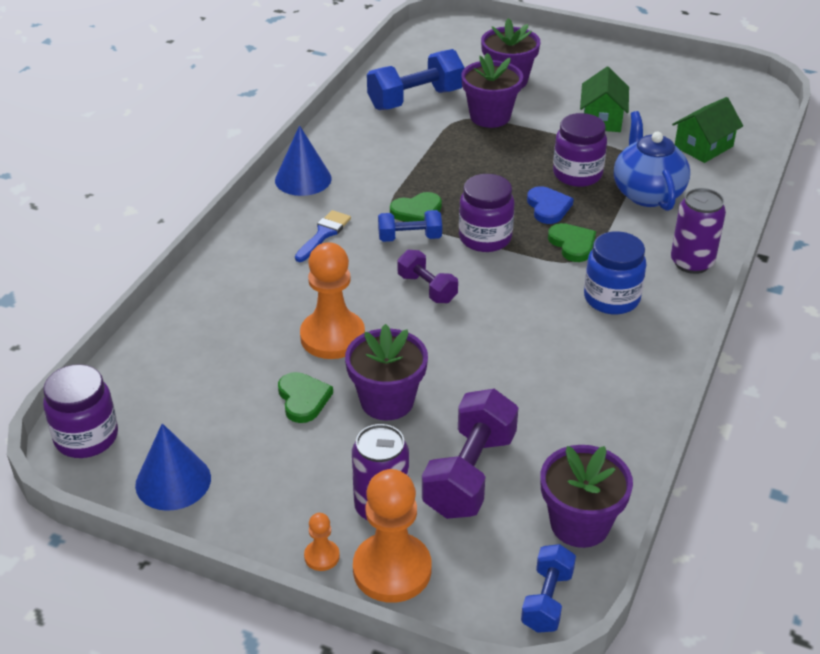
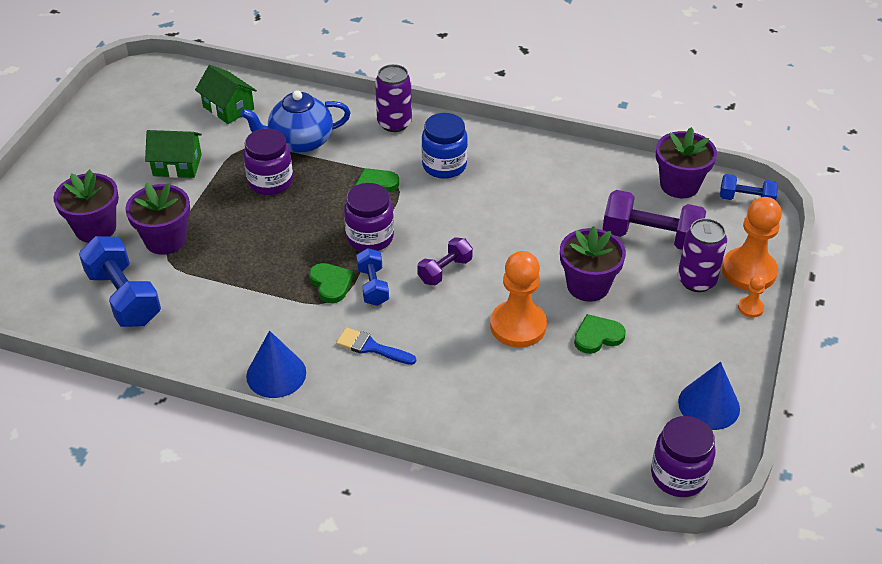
camera: 95 degrees left, 5 degrees up
(548, 207) = (322, 199): blue heart -> none

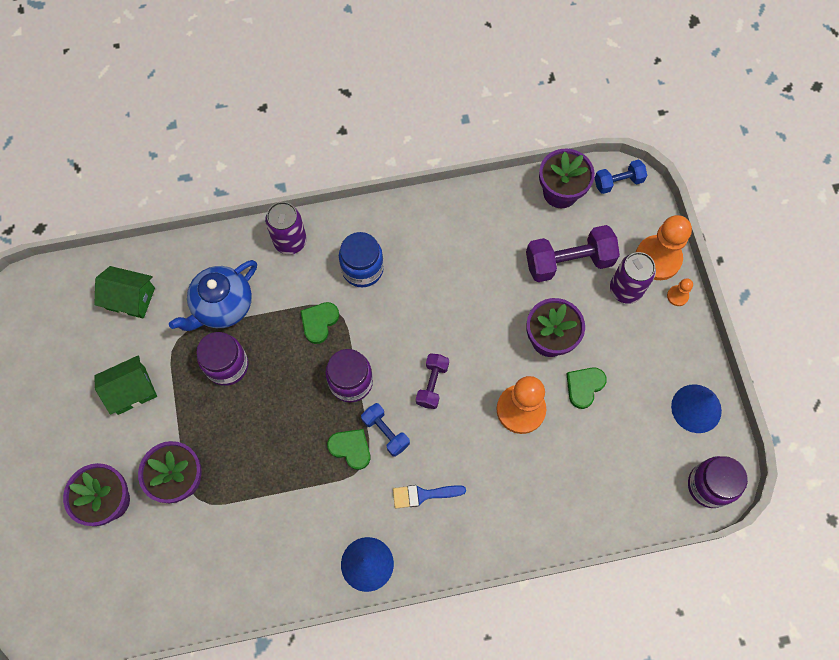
camera: 30 degrees left, 25 degrees up
(124, 297) = (189, 559): blue dumbbell -> none

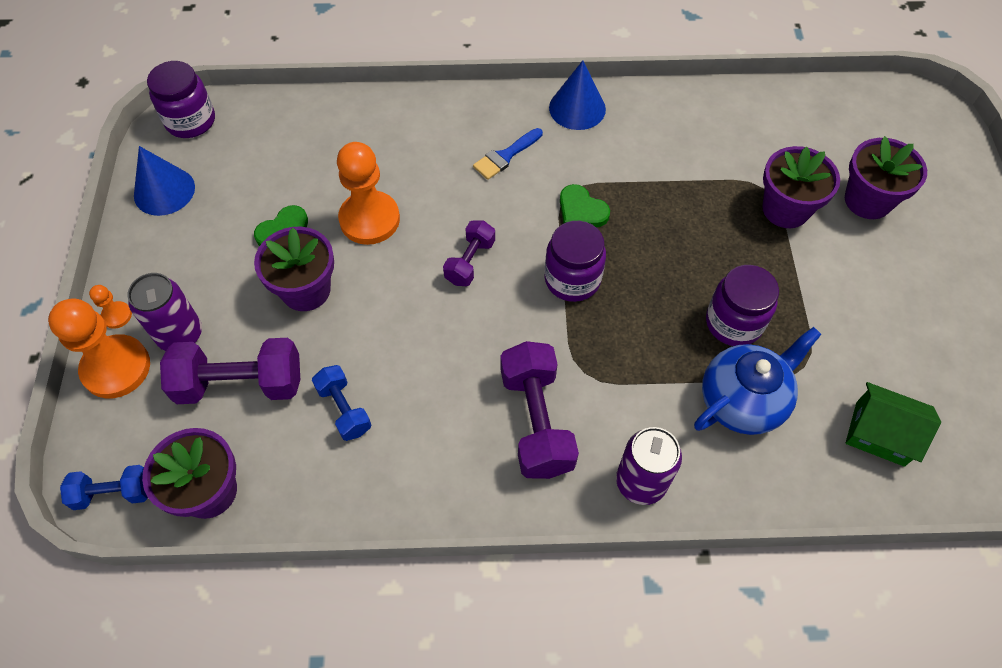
camera: 170 degrees left, 10 degrees down
(131, 390) = (859, 312): green house -> none
(319, 322) = (606, 358): green heart -> none
(362, 269) = (536, 421): blue jar -> purple dumbbell
(386, 432) = (537, 220): blue dumbbell -> blue dumbbell (344, 409)
(423, 495) = (505, 156): blue brush -> blue brush turned 135 degrees clockwise

